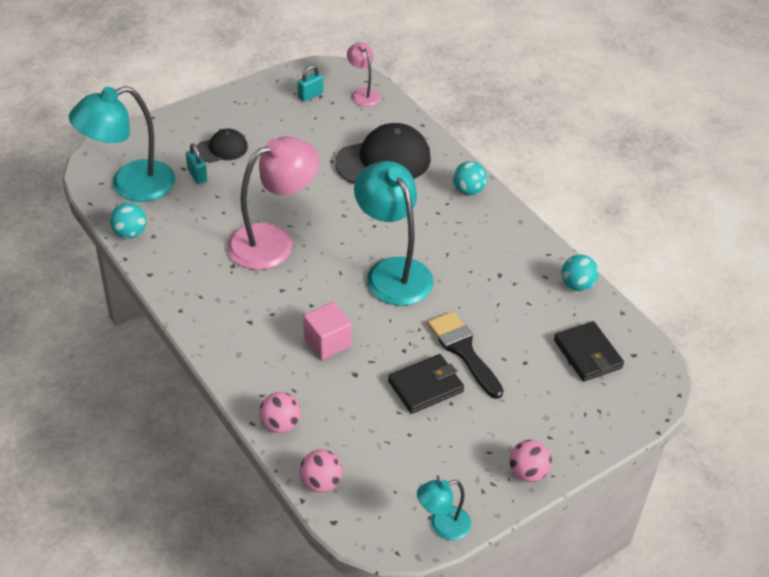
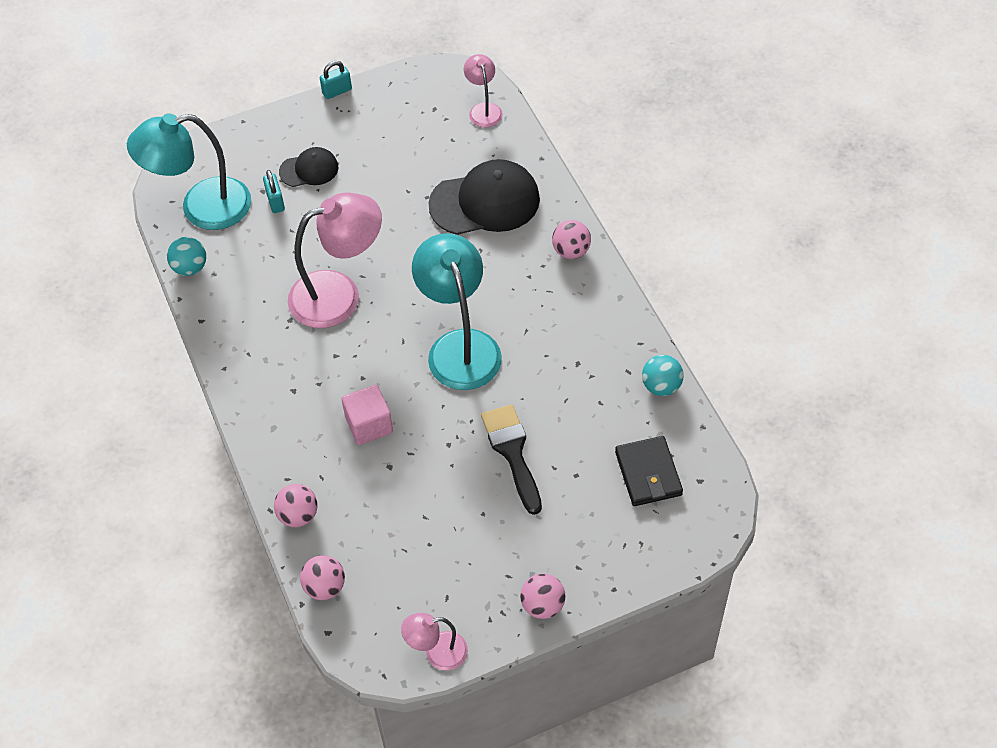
camera: 15 degrees right, 10 degrees up
(310, 95) = (423, 107): turquoise padlock -> turquoise padlock (337, 91)
(425, 386) = (460, 490): black wallet -> none
(442, 526) = (437, 652): turquoise lamp -> pink lamp
(468, 190) = (571, 251): turquoise ball -> pink ball

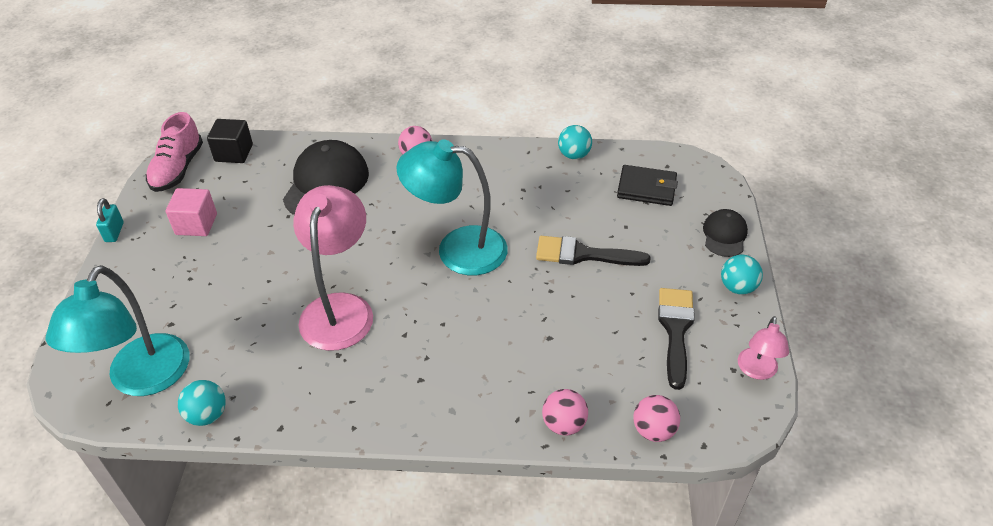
camera: 65 degrees left, 10 degrees down
(275, 202) = (193, 318): turquoise padlock -> none
(309, 170) = (181, 281): black cap -> black cap (724, 235)
(369, 425) = (496, 336): pink cube -> pink cube (196, 224)
(437, 83) = (177, 169): none -> pink shoe
(453, 567) = (675, 330): none -> black brush
(483, 109) = (234, 153): pink lamp -> black cube
(542, 605) = (737, 287): pink ball -> turquoise ball

